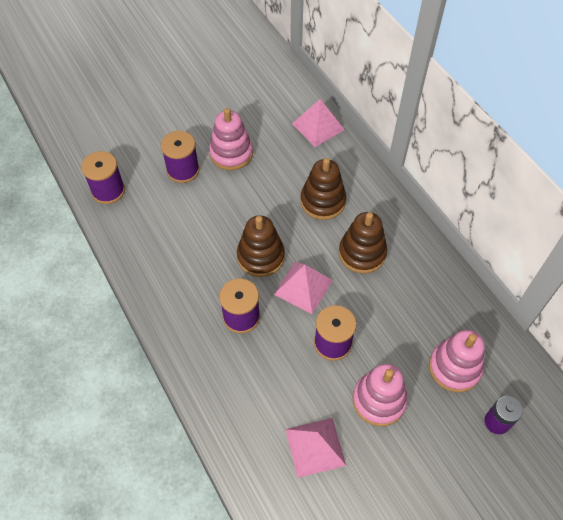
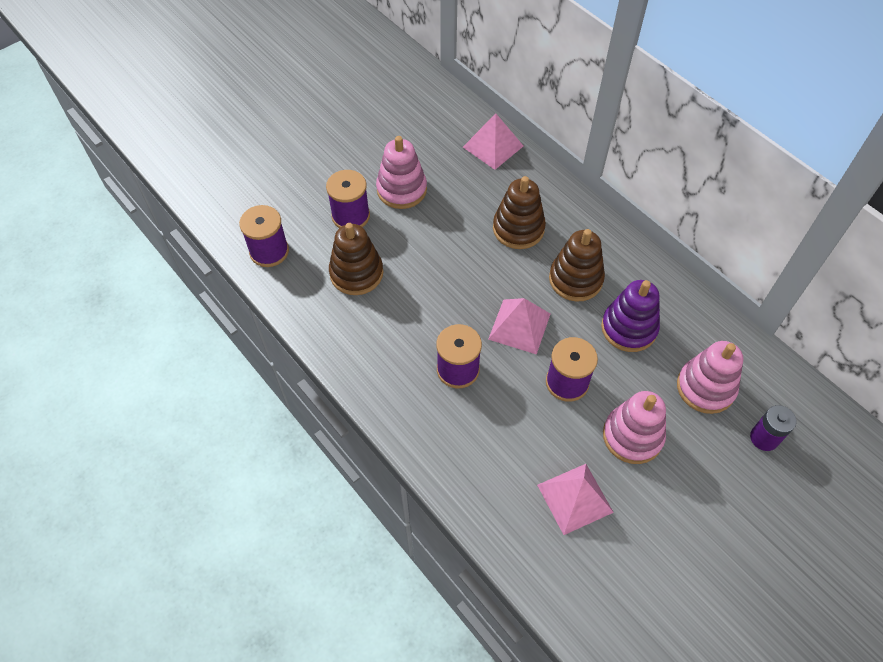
camera: 10 degrees left, 0 degrees up
(261, 256) = (463, 300): brown stacking toy -> brown stacking toy (356, 273)
(398, 304) = (629, 328): none -> purple stacking toy

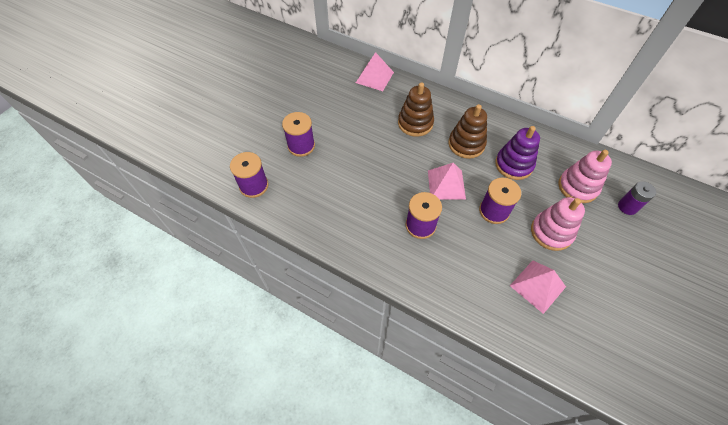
camera: 20 degrees left, 0 degrees up
(356, 273) = (322, 182): brown stacking toy -> none
(401, 189) = (328, 119): pink stacking toy -> none

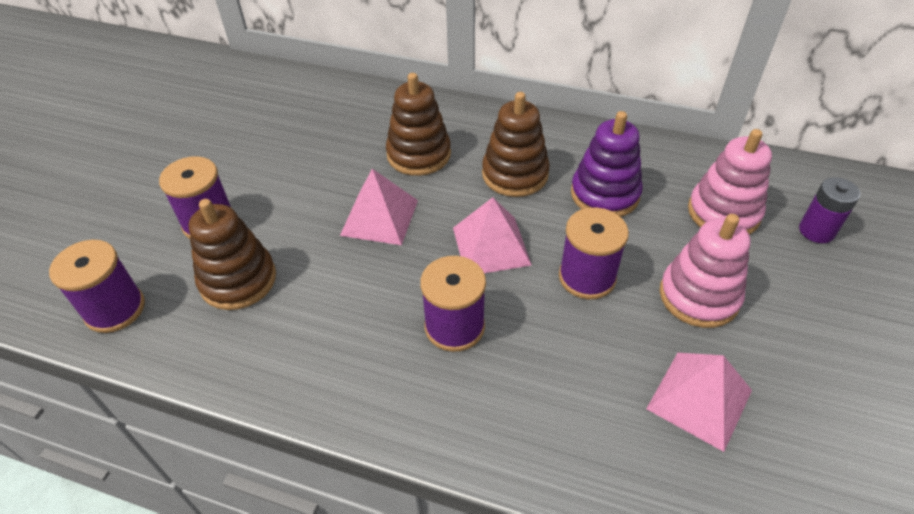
camera: 10 degrees left, 10 degrees down
(314, 181) = (238, 280): none -> brown stacking toy
(374, 77) = (337, 94): pink pyramid -> pink pyramid (379, 217)

